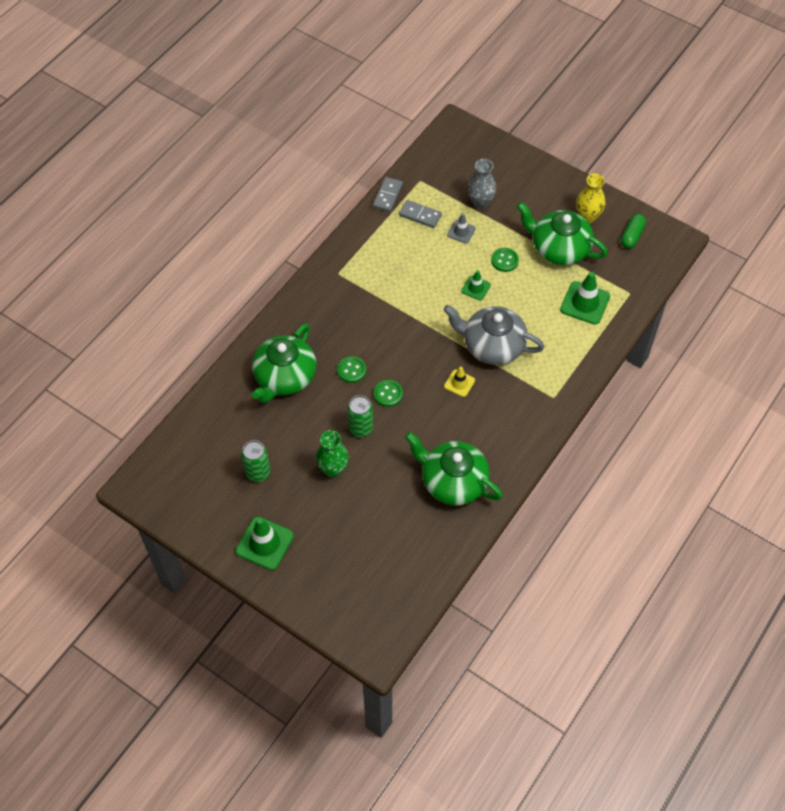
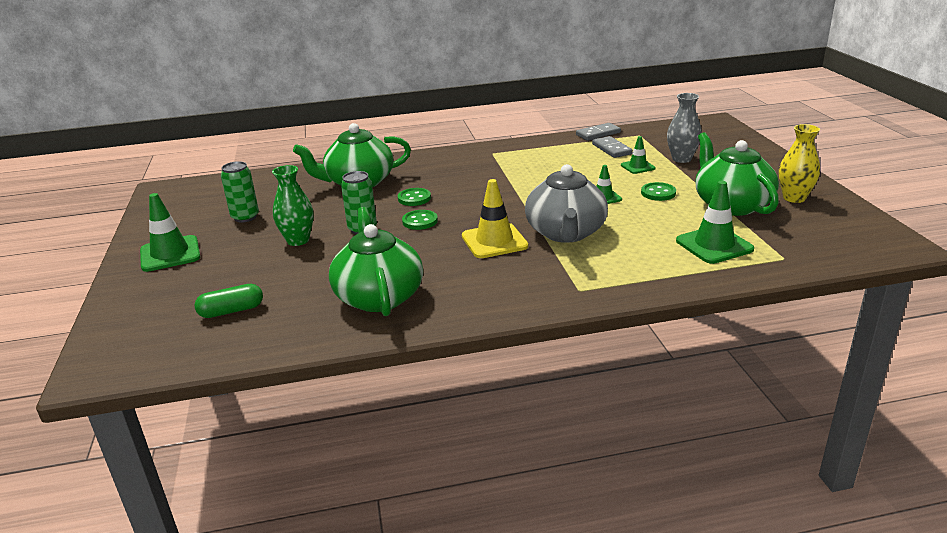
camera: 45 degrees right, 30 degrees down
(459, 383) = (494, 241): yellow traffic cone -> yellow traffic cone, size x1.73
(461, 232) = (637, 167): grey traffic cone -> green traffic cone
(492, 345) = (565, 233): grey teapot -> grey teapot turned 150 degrees counterclockwise
(632, 236) = (838, 225): green capsule -> green capsule (231, 311)

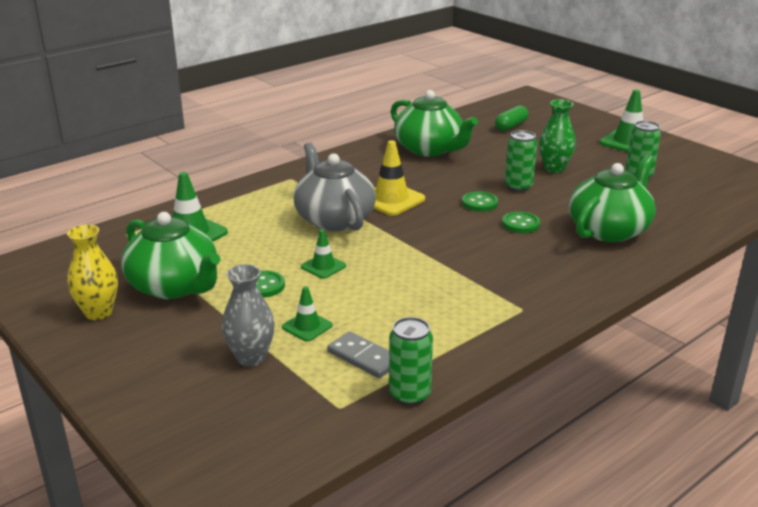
camera: 150 degrees right, 0 degrees up
(598, 134) = (409, 394): grey domino -> green can

